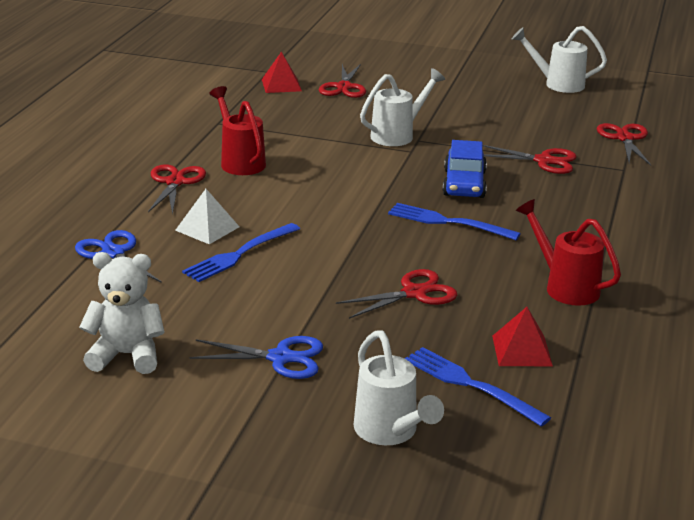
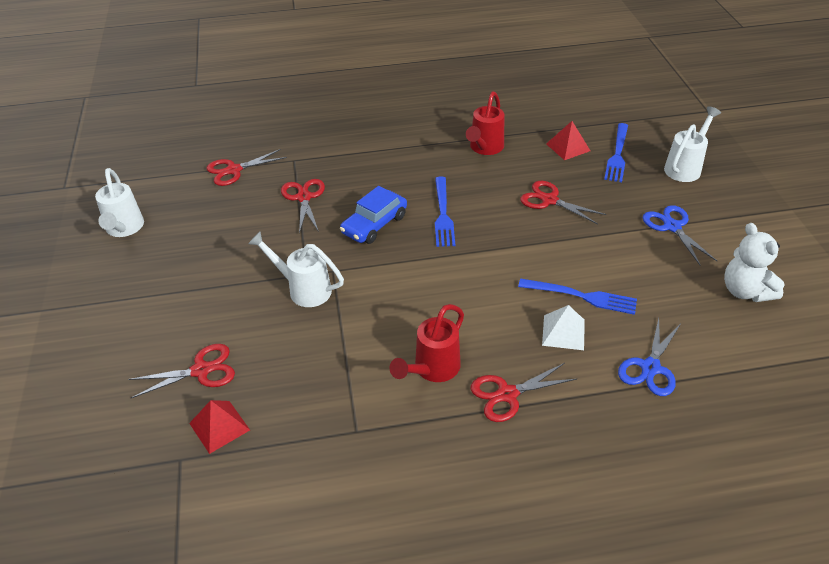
camera: 115 degrees left, 15 degrees up
(464, 184) = (374, 224): blue car -> blue car turned 150 degrees clockwise

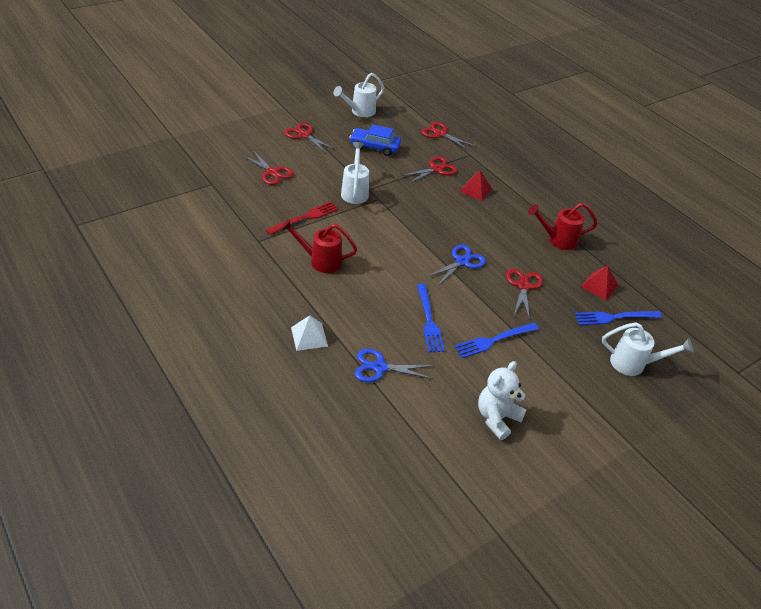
camera: 60 degrees right, 0 degrees up
(219, 426) = (238, 190): red pyramid -> red pyramid (475, 190)
(331, 360) = (305, 217): none -> red fork
(374, 224) = (433, 206): blue car -> blue car (374, 147)
(443, 214) = (466, 235): blue fork -> blue fork (493, 340)
(507, 394) = (318, 298): red scissors -> red scissors (304, 135)
(563, 332) = (387, 316): white pyramid -> white pyramid (309, 336)
(672, 227) = (545, 363): blue scissors -> blue scissors (462, 261)

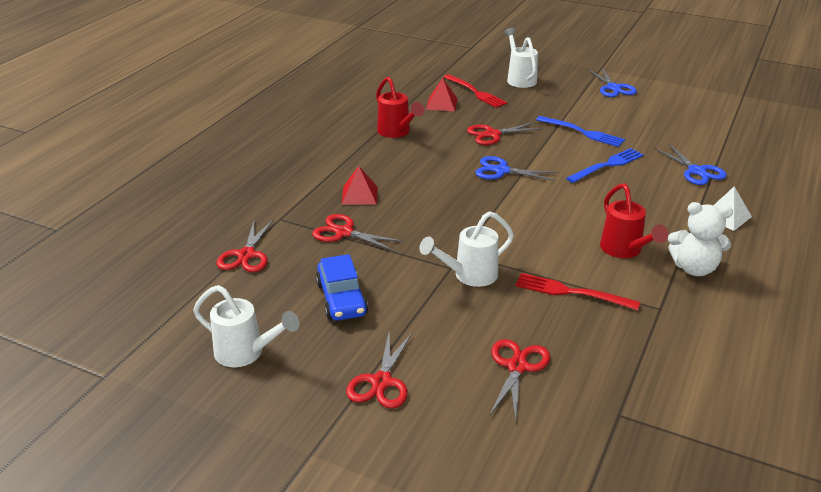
camera: 115 degrees left, 10 degrees down
(497, 418) = (658, 114): white teddy bear -> white teddy bear (694, 268)
(577, 424) = (613, 88): none -> blue scissors
(614, 317) = (476, 92): blue fork -> red fork

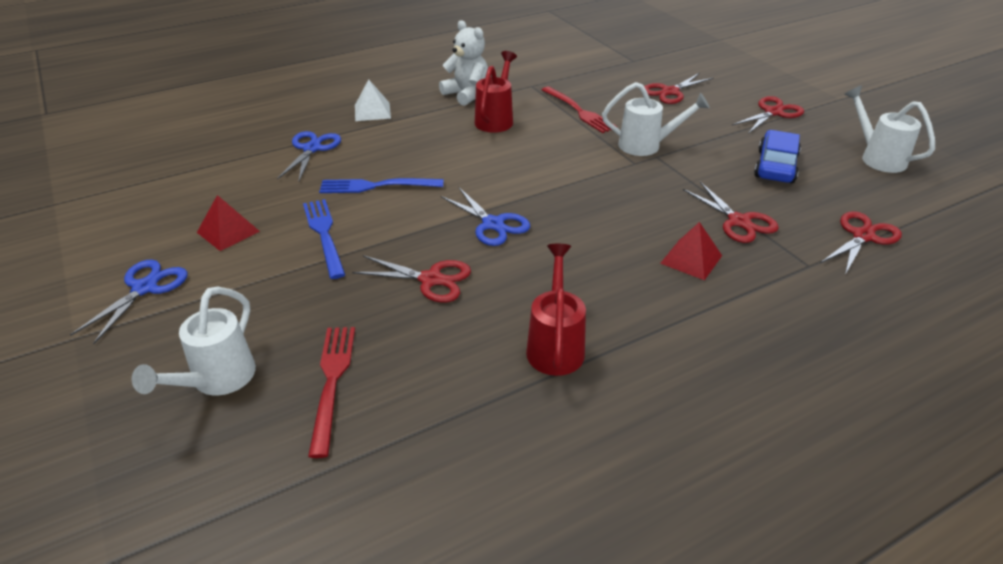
camera: 145 degrees left, 5 degrees up
(442, 104) = (419, 379): red pyramid -> red pyramid (228, 231)

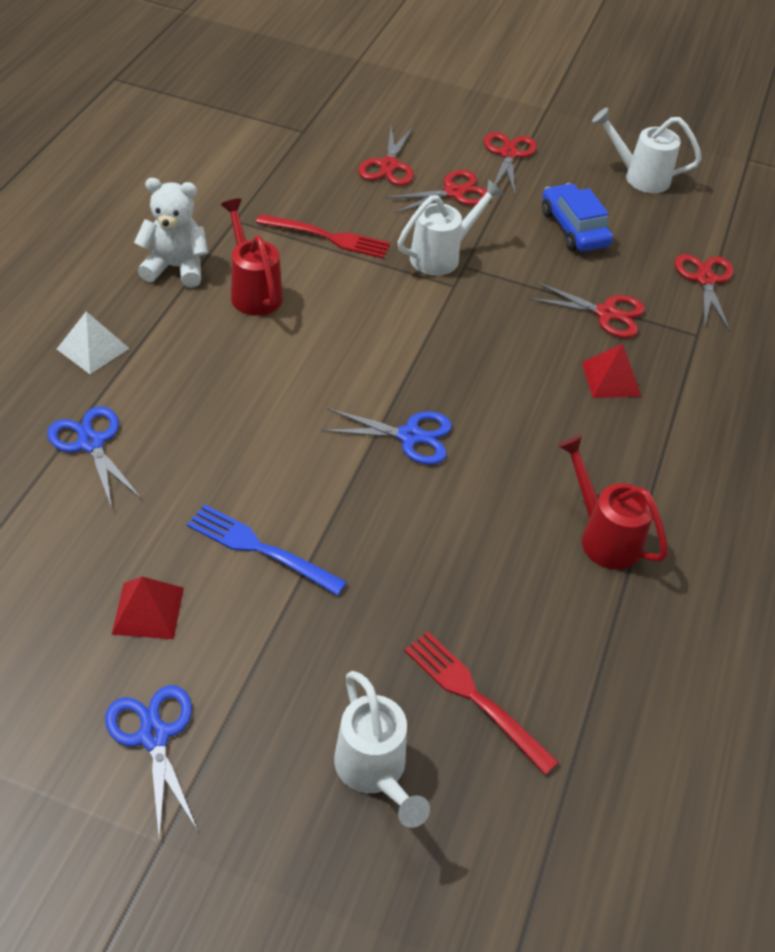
camera: 45 degrees left, 10 degrees up
(376, 186) = (235, 455): blue fork -> none
(431, 279) = (429, 535): red scissors -> red scissors (454, 193)

